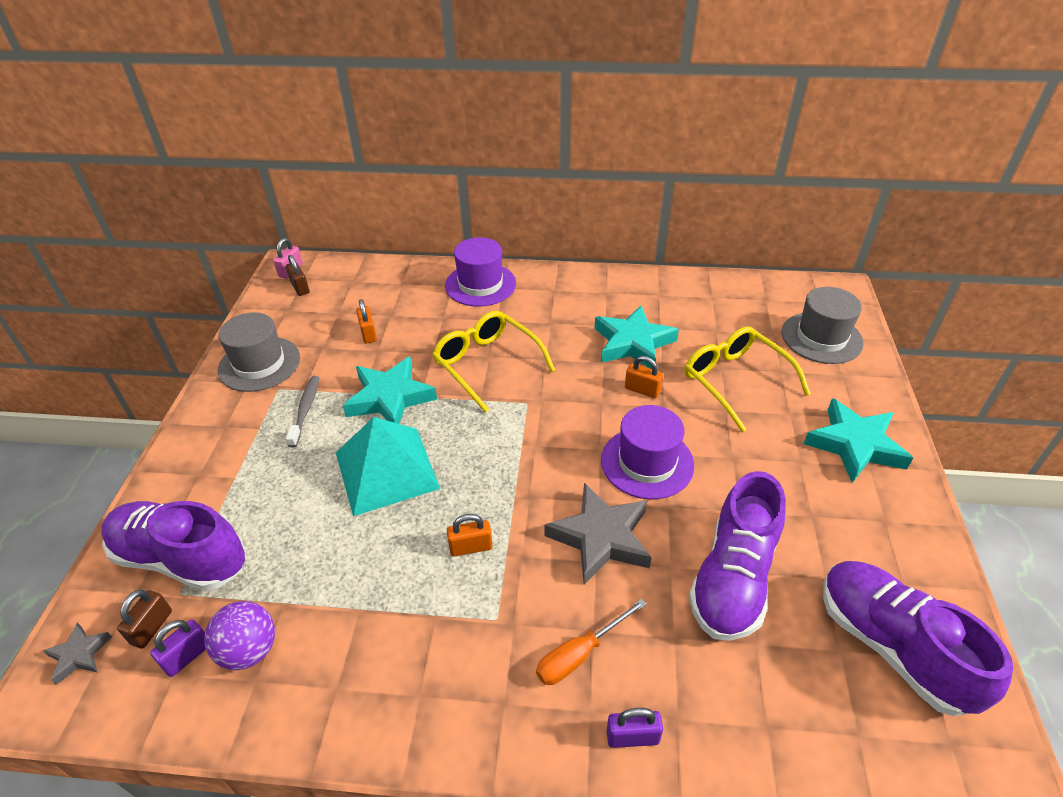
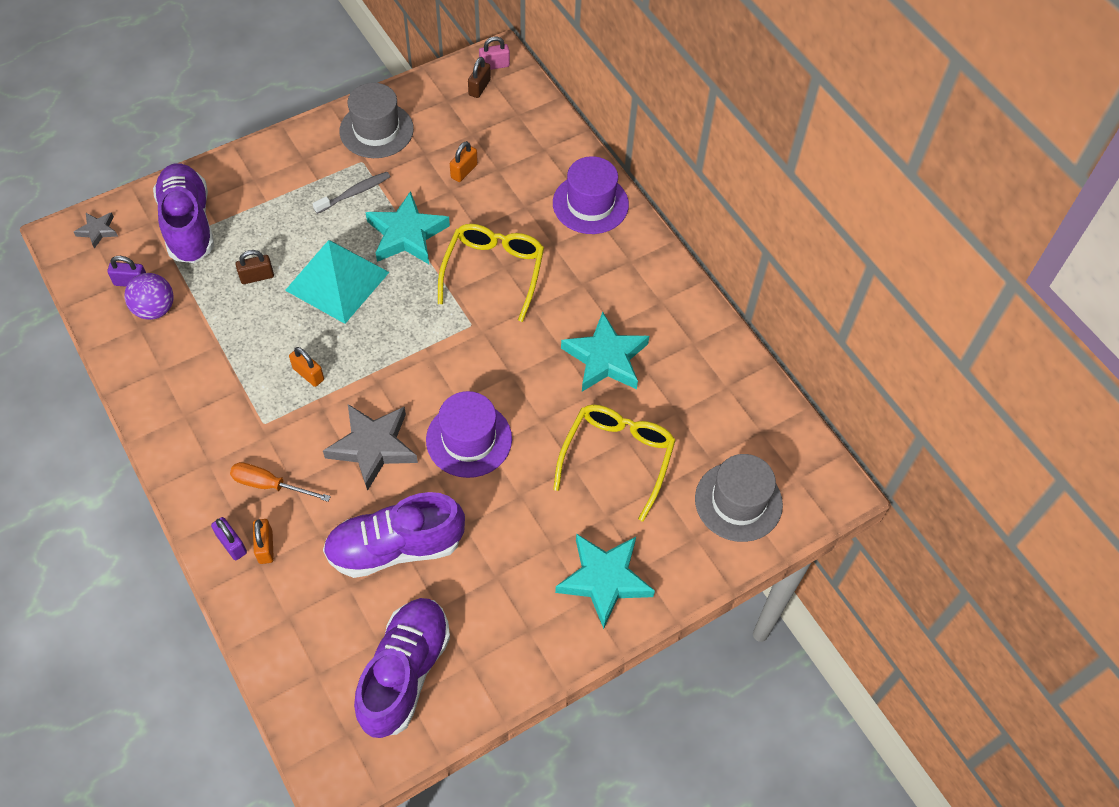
camera: 50 degrees right, 15 degrees up
(152, 627) = (136, 250): brown padlock -> brown padlock (257, 277)
(642, 390) = (550, 395): orange padlock -> orange padlock (265, 547)

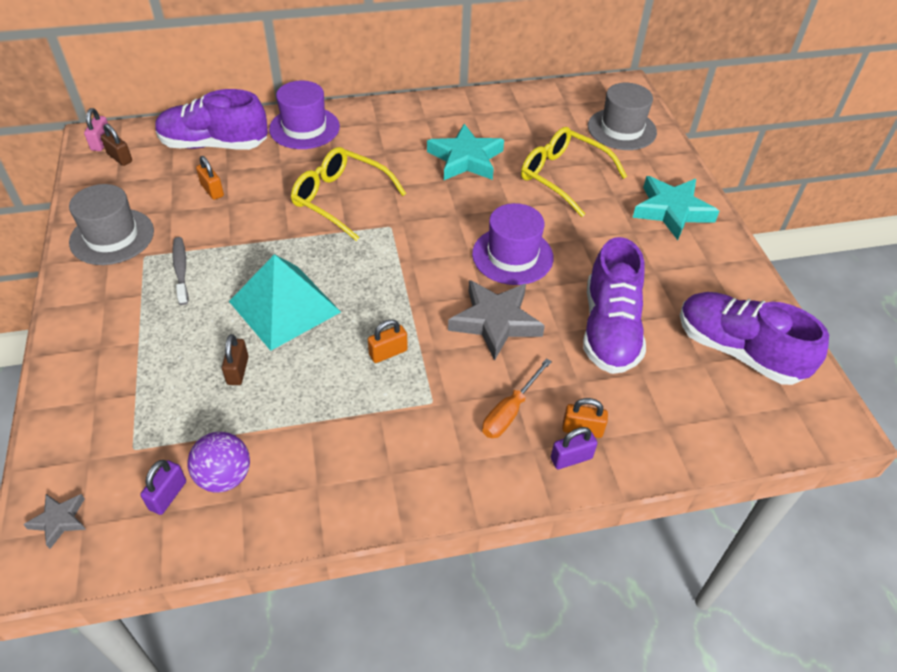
camera: 70 degrees left, 10 degrees down
(188, 224) = (120, 420): purple shoe -> purple shoe (214, 145)
(407, 234) = (260, 244): turquoise star -> none

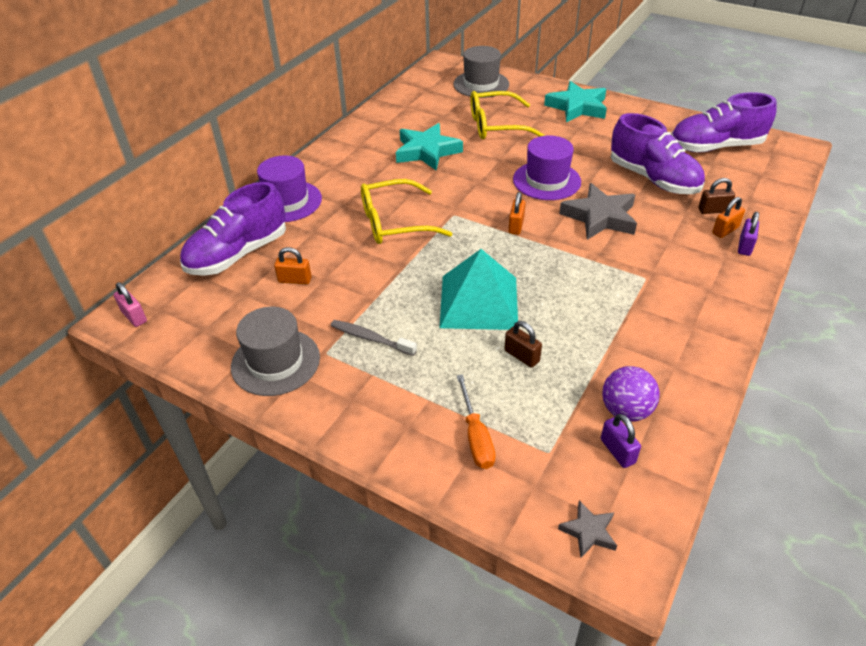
camera: 45 degrees left, 5 degrees down
(120, 158) = (173, 314): brown padlock -> brown padlock (713, 210)
(388, 353) = (580, 275): orange padlock -> orange padlock (516, 226)
(510, 411) = (685, 250): orange screwdriver -> orange screwdriver (475, 436)

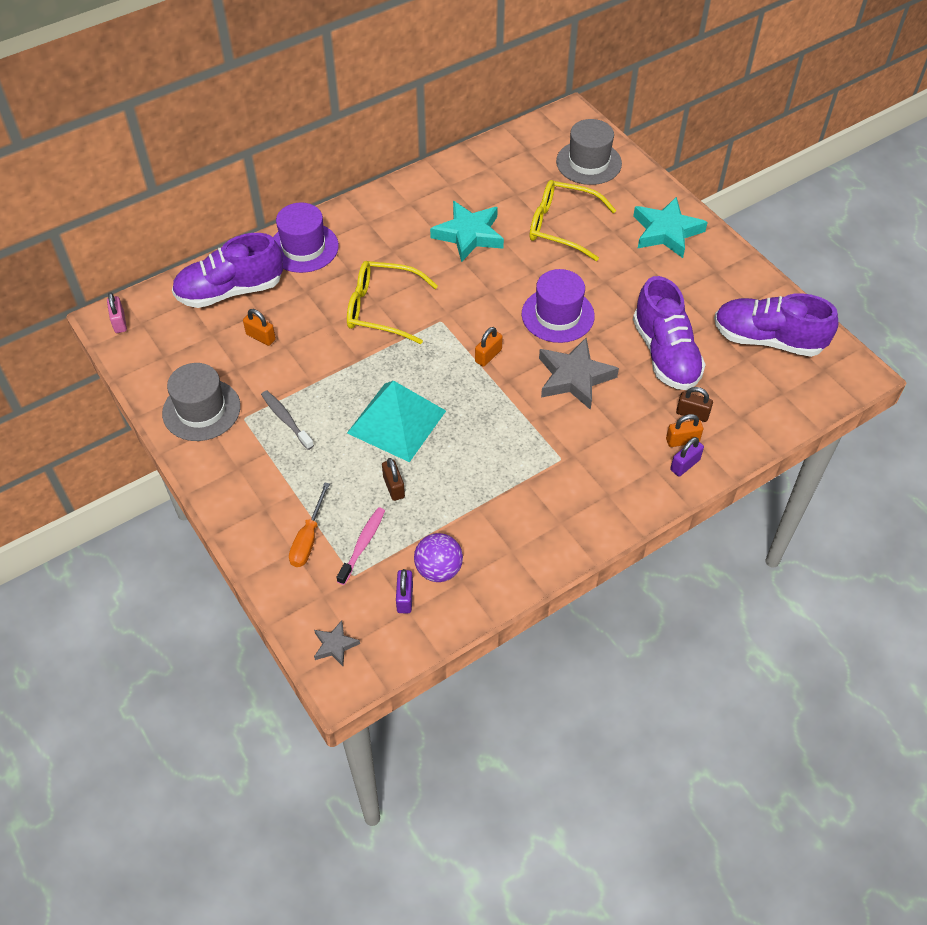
camera: 25 degrees right, 10 degrees up
(535, 419) = (363, 544): none -> pink toothbrush

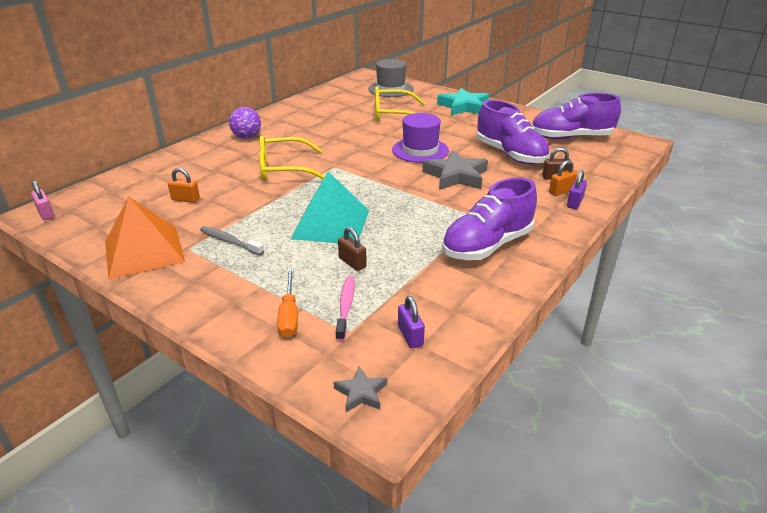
camera: 20 degrees left, 20 degrees down
(201, 410) = (144, 251): grey hat -> orange pyramid
(230, 291) = (148, 180): purple shoe -> purple shoe (487, 245)
(303, 247) = (203, 150): purple hat -> none
(438, 569) = (428, 307): purple ball -> purple ball (247, 137)
(469, 235) = (329, 127): turquoise star -> none
(488, 356) = (383, 177): orange padlock -> none

